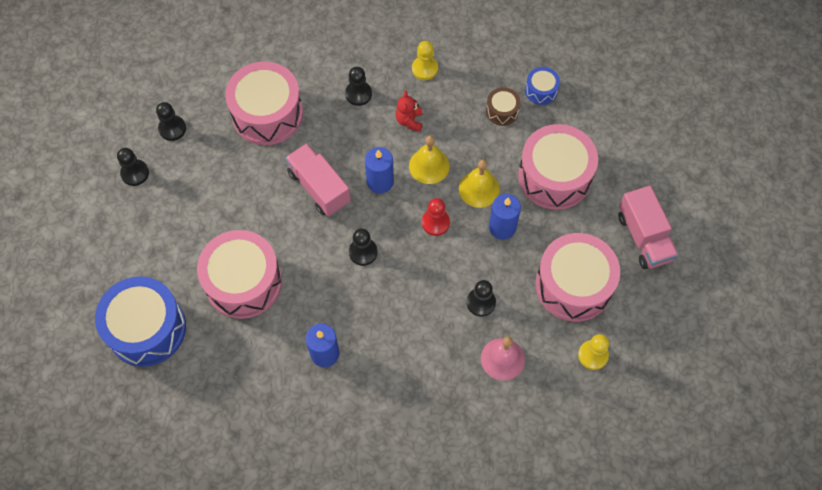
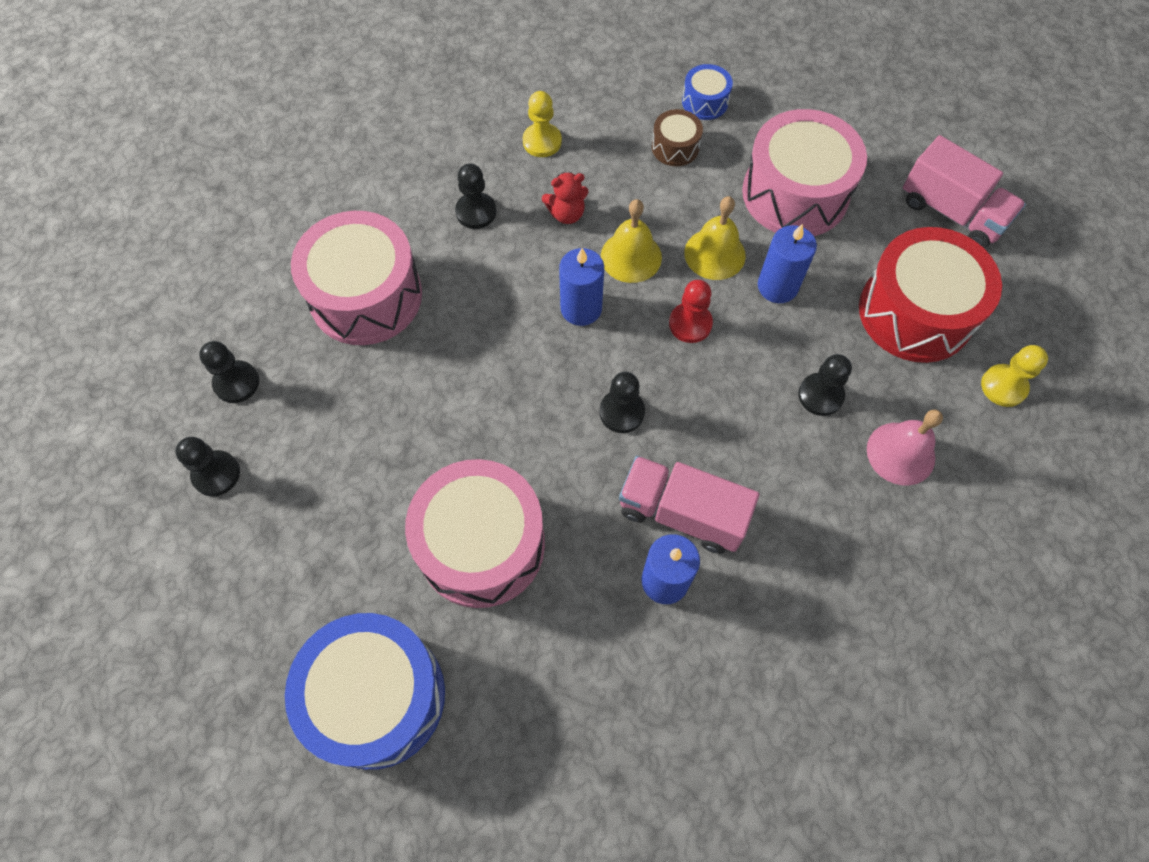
camera: 30 degrees left, 0 degrees up
(319, 188) = (503, 357): pink truck -> pink truck (682, 513)
(409, 121) = (566, 214): red teddy bear -> red teddy bear turned 75 degrees counterclockwise
(573, 285) = (915, 312): pink drum -> red drum

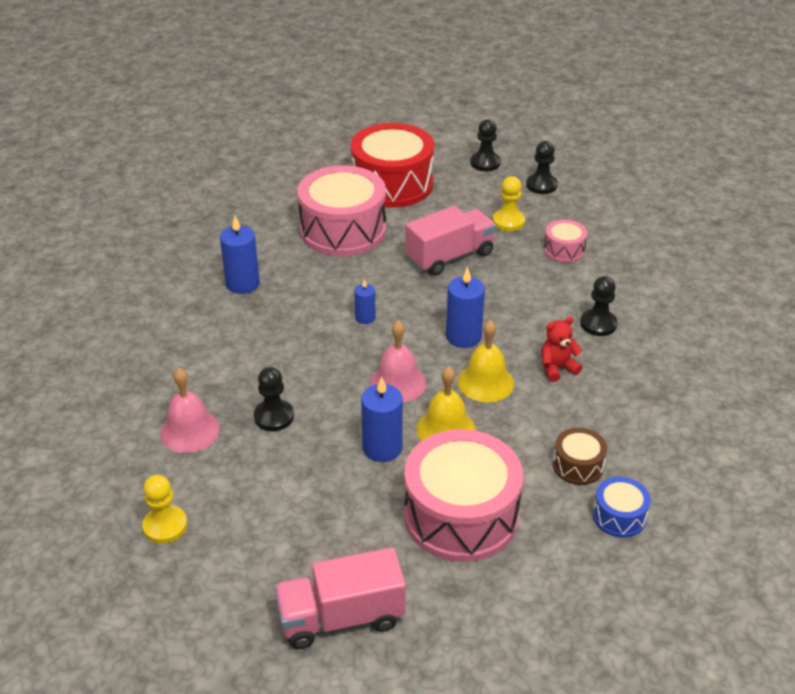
camera: 125 degrees right, 25 degrees down
(366, 296) = (564, 250): pink drum -> pink drum, size x0.46
(377, 696) = (304, 172): blue drum -> none
(542, 142) = (646, 388): yellow pawn -> yellow pawn (508, 221)
(566, 214) = (557, 368): red teddy bear -> red teddy bear turned 45 degrees clockwise
(622, 412) = (365, 318): black pawn -> blue candle
(682, 513) = (272, 310): pink truck -> pink truck (449, 256)
(690, 324) = (398, 383): red pawn -> pink bell
(915, 312) = (277, 517): red drum -> red drum (392, 184)

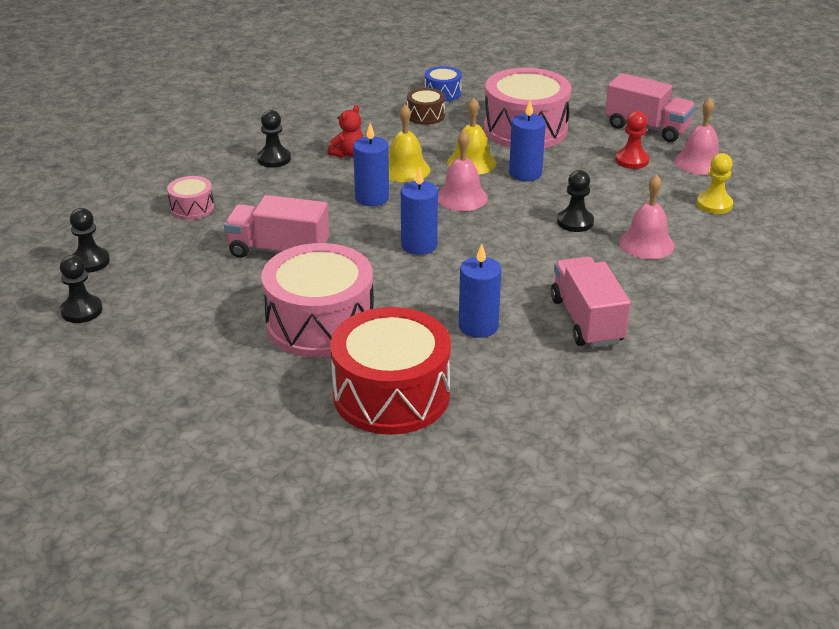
camera: 135 degrees left, 5 degrees down
(172, 330) = (586, 321): none -> pink truck
(230, 589) = (699, 162): none -> pink bell
(303, 541) = (631, 160): none -> red pawn
(365, 318) = (419, 245): blue candle -> blue candle, size x1.73
(392, 184) = (198, 342): red drum -> red drum (391, 395)
(508, 221) = (181, 249): yellow pawn -> none
(557, 368) = (348, 154): red teddy bear -> red teddy bear turned 75 degrees counterclockwise

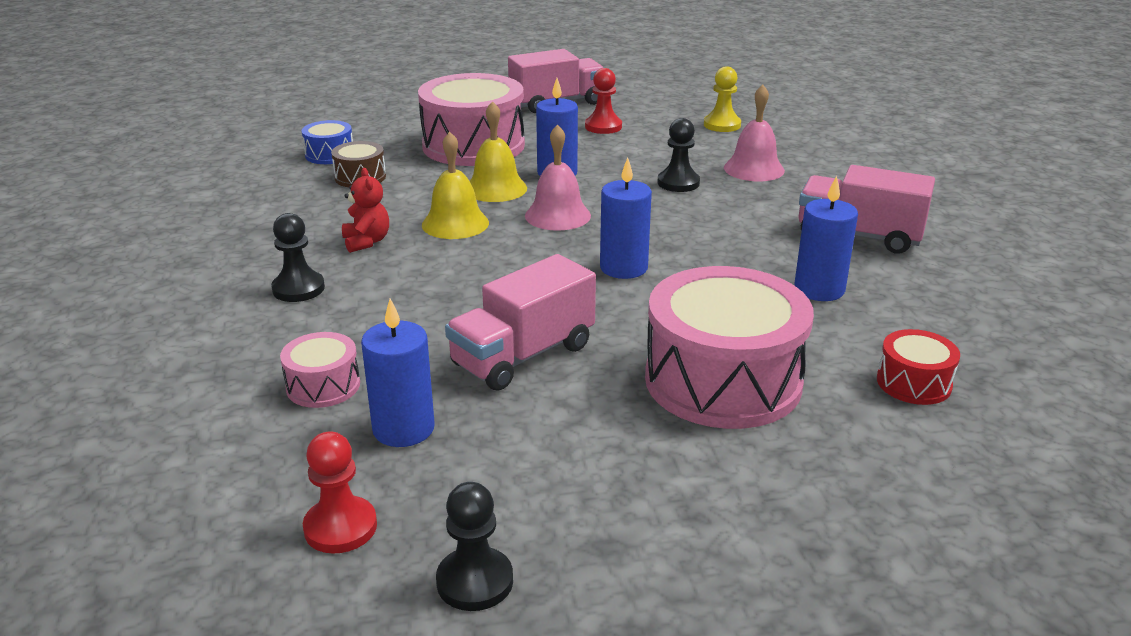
camera: 55 degrees left, 5 degrees down
(90, 262) = (340, 527): black pawn -> red pawn
(372, 198) = (486, 260): blue candle -> blue candle (403, 429)
(391, 395) = (913, 383): red drum -> red drum, size x0.46
(699, 162) = (646, 107): pink bell -> none

